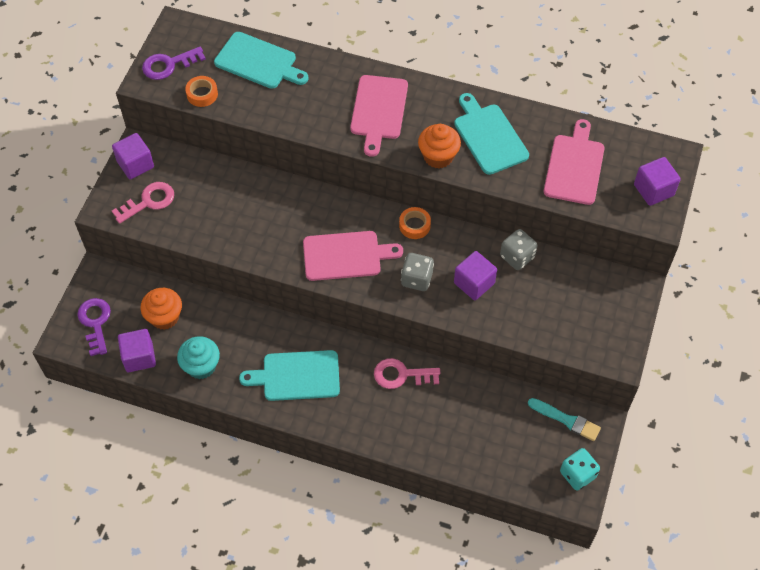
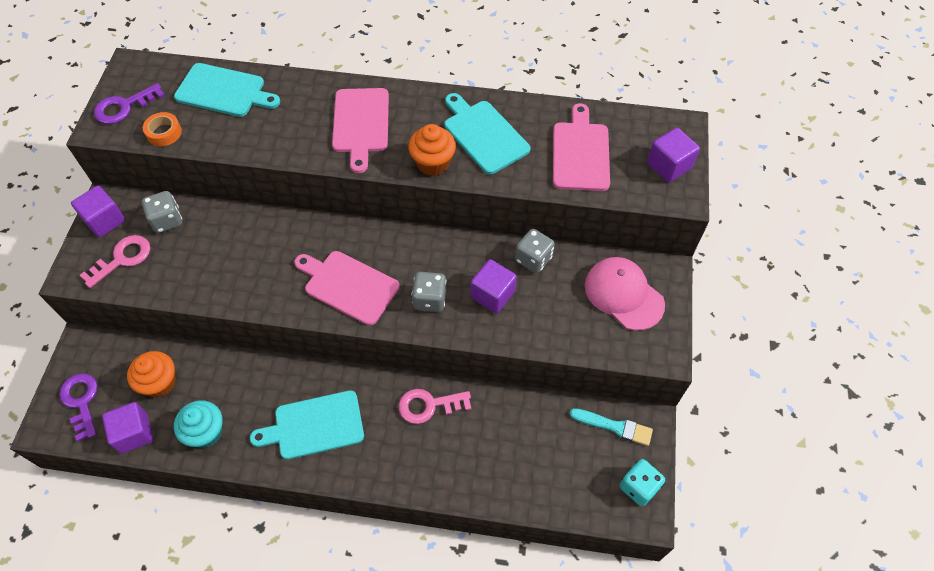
camera: 10 degrees left, 0 degrees up
(190, 172) = (167, 220): none -> grey dice
(346, 256) = (348, 286): pink cutting board -> pink cutting board turned 135 degrees counterclockwise
(414, 225) = (418, 242): orange tape -> none
(593, 301) = (623, 294): none -> pink cap

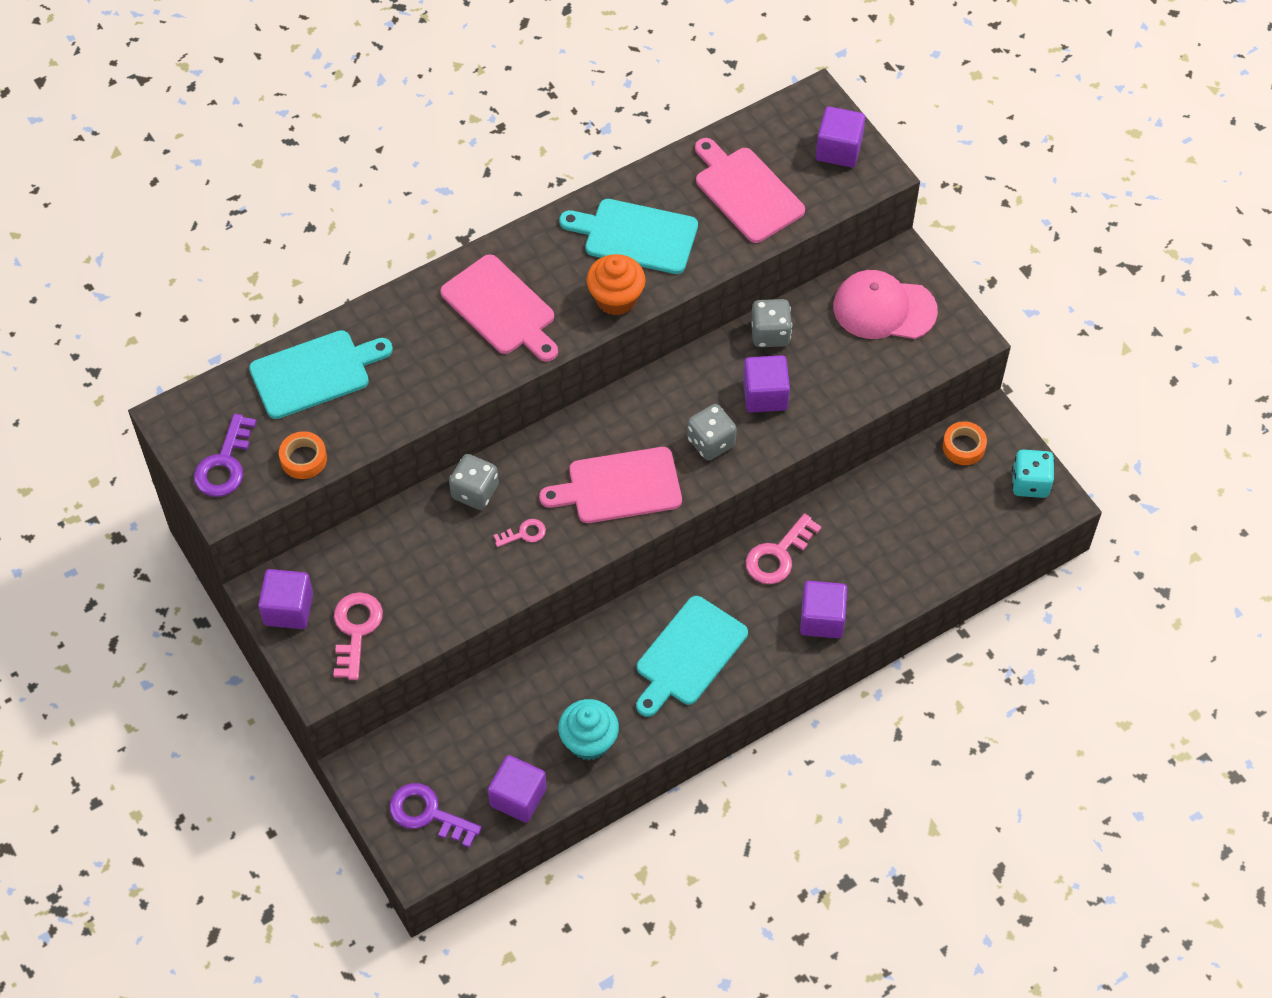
camera: 40 degrees left, 0 degrees up
(160, 383) = (489, 736): orange cupcake -> none
(167, 220) = (357, 560): grey dice -> grey dice (475, 492)
(267, 273) = (524, 534): none -> pink key
(415, 469) = (822, 619): none -> purple cube
(614, 426) = (963, 447): turquoise brush -> orange tape

